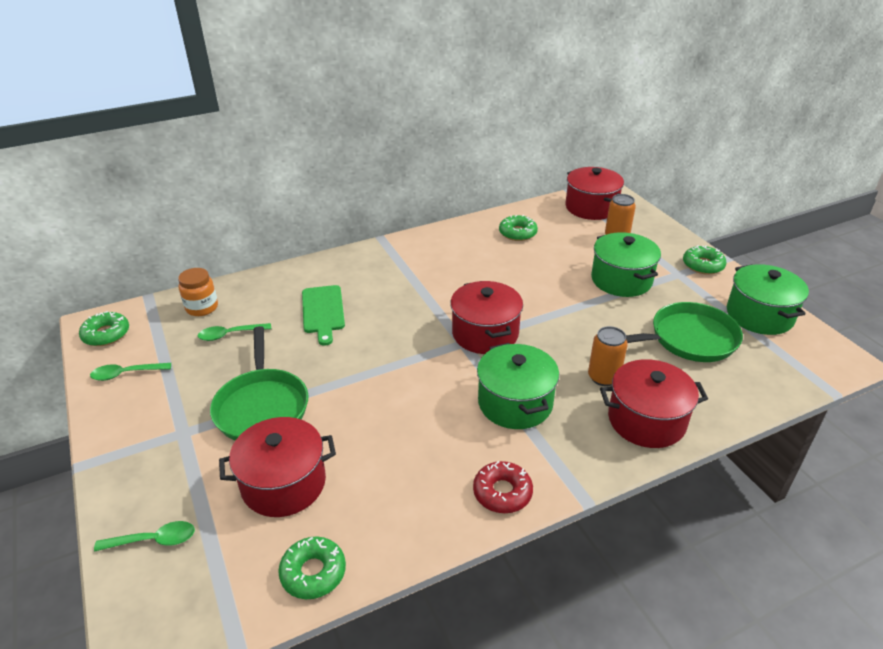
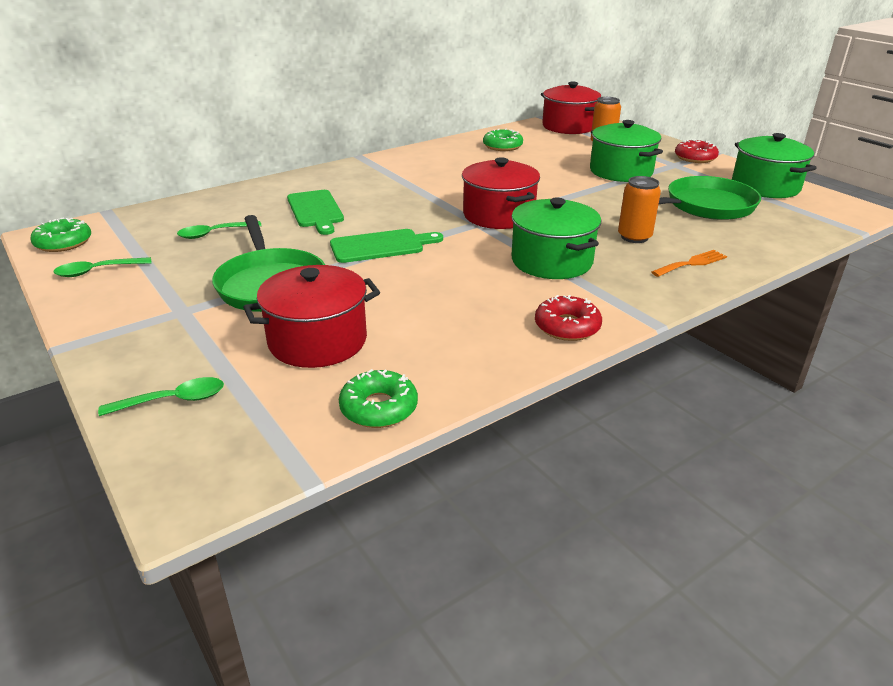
camera: 10 degrees left, 5 degrees down
(202, 308) = (174, 216): orange jar -> none
(368, 366) = (381, 246): none -> green cutting board
(646, 420) = (692, 263): red pot -> orange fork
(703, 265) = (695, 158): green donut -> red donut

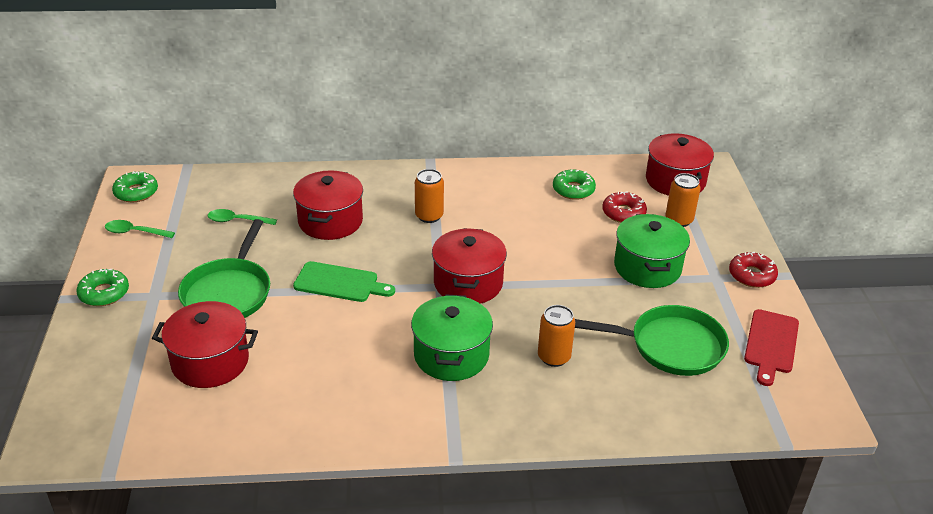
camera: 30 degrees right, 5 degrees up
(173, 400) = (90, 373): green spoon -> none
(315, 211) = (330, 221): green cutting board -> red pot
(379, 408) = (194, 437): green donut -> green donut (104, 293)
(405, 186) = (429, 216): none -> orange can
(567, 326) = (386, 427): red donut -> red donut (623, 213)
(692, 263) = (565, 408): orange fork -> none
(765, 187) = (771, 344): green pot -> red cutting board

